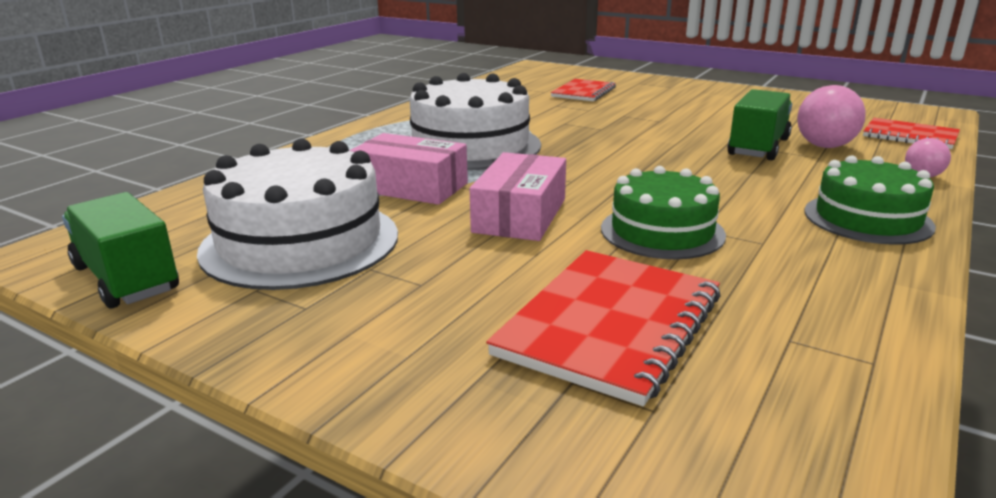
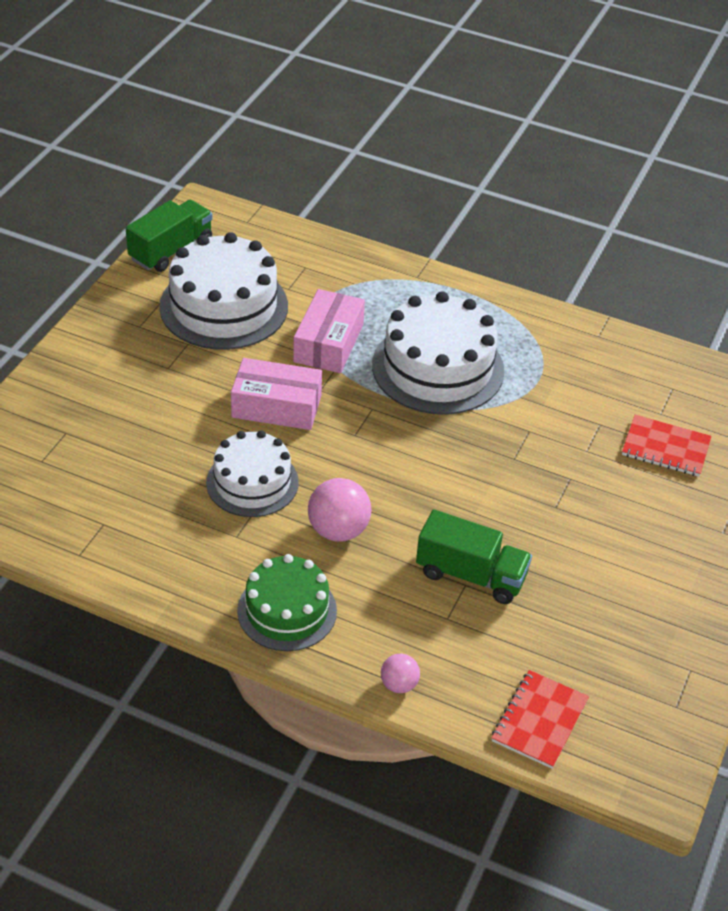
camera: 80 degrees right, 20 degrees up
(610, 325) = (119, 448): red notebook -> none
(662, 231) = (252, 482): green cake -> white cake
(824, 146) = (485, 631): pink ball -> pink ball (338, 530)

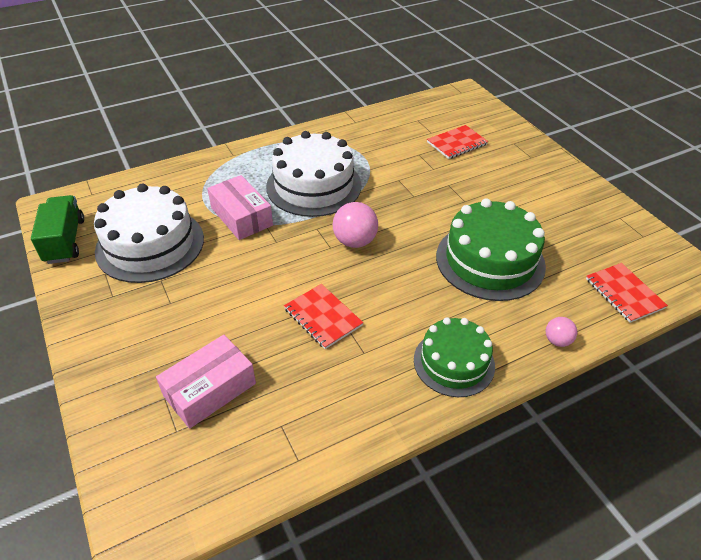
camera: 50 degrees left, 0 degrees up
(252, 482) = (323, 317): white cake -> red notebook
(276, 406) = (268, 268): pink box -> pink box (210, 389)
(338, 530) = (404, 298): pink ball -> pink ball (355, 241)
(471, 575) = (490, 260): green truck -> green cake

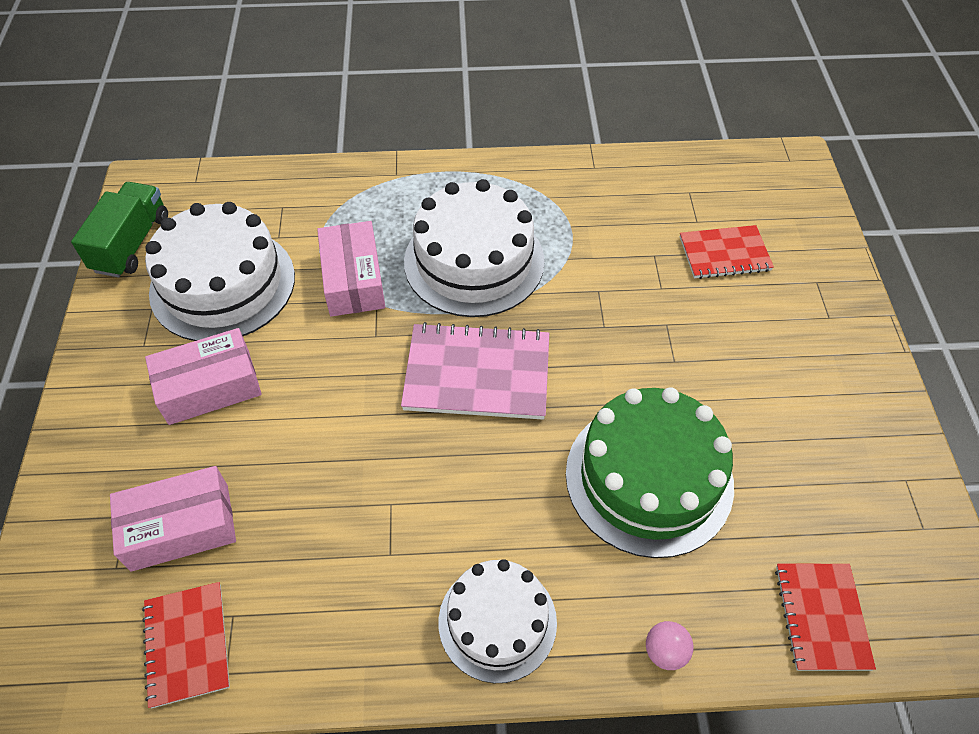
camera: 25 degrees right, 10 degrees up
(178, 304) = (209, 387): none -> pink box
(323, 317) = (369, 478): red notebook -> red notebook (187, 644)
(355, 241) = (477, 374): pink ball -> pink notebook
(454, 362) = (497, 621): green cake -> white cake

